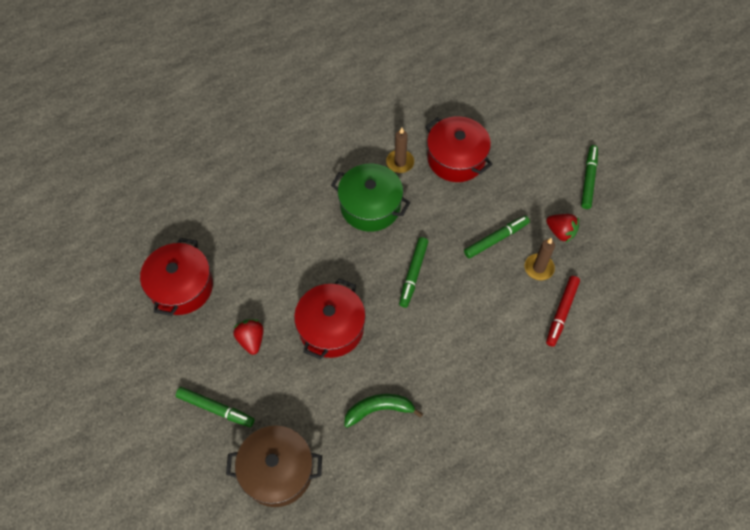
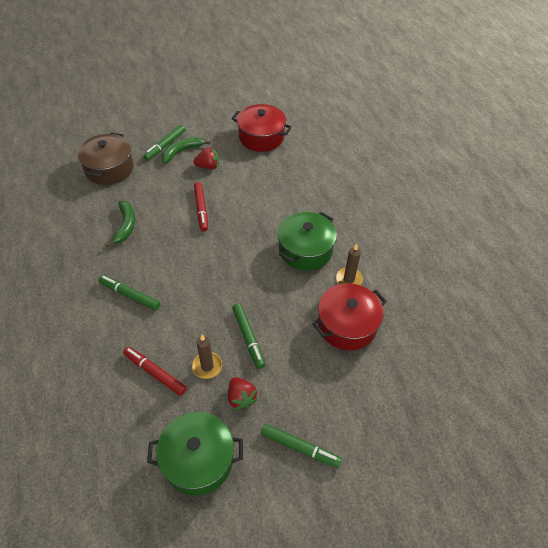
camera: 100 degrees right, 10 degrees down
(225, 382) = (182, 151): none -> green banana
(331, 328) = (201, 209): red pot -> red marker
(413, 274) = (231, 267): green marker -> green marker (130, 295)
(560, 232) = (241, 398): red strawberry -> red strawberry turned 75 degrees counterclockwise
(628, 253) = (198, 460): none -> green pot

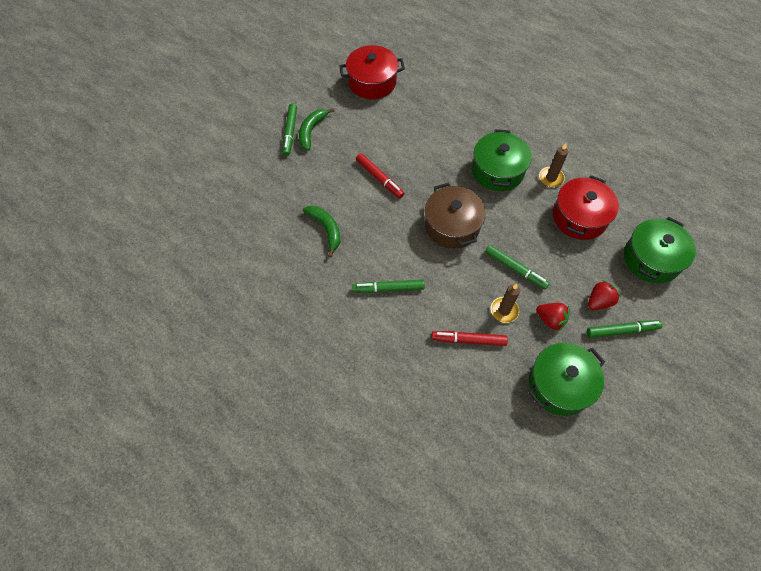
camera: 30 degrees left, 10 degrees up
(109, 169) = (258, 182): brown pot -> brown pot (452, 226)
(208, 166) = (349, 134): red strawberry -> red strawberry (599, 301)
(387, 399) = (651, 259): none -> green pot

